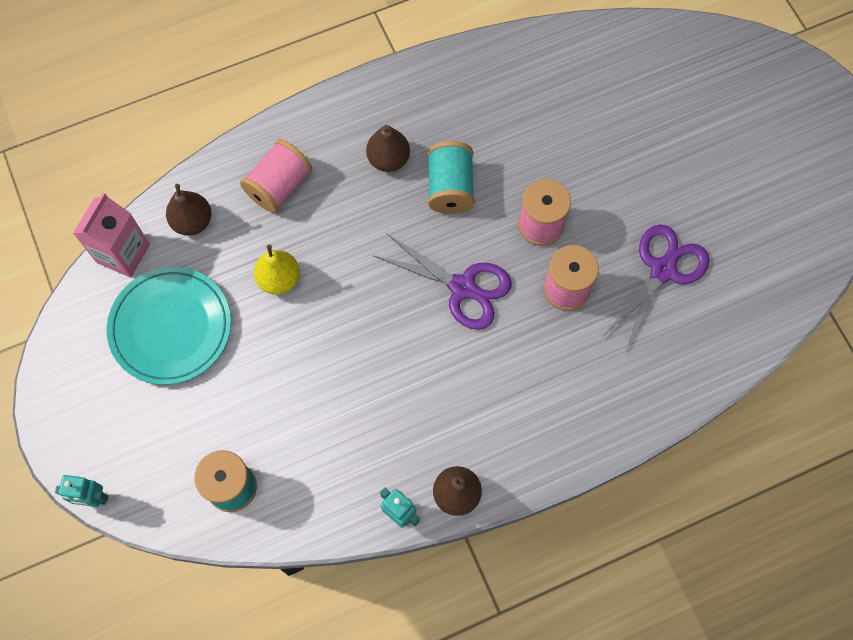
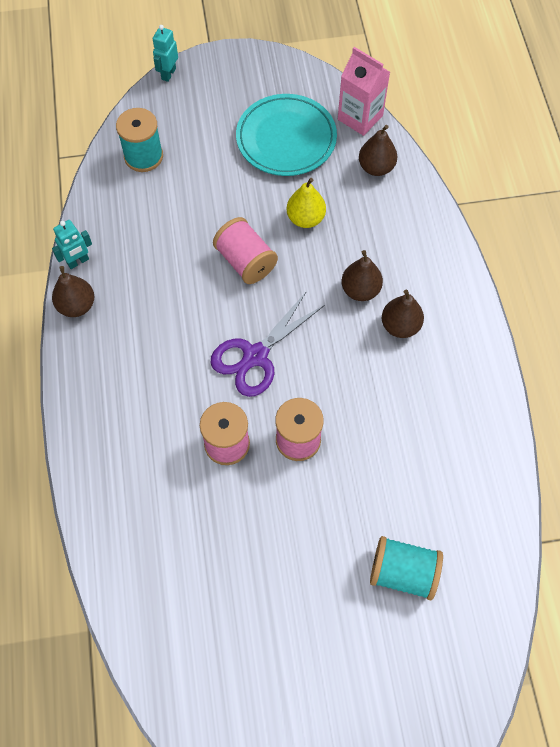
camera: 105 degrees right, 5 degrees down
(279, 186) = (394, 235): pink spool -> pink spool (245, 261)
(356, 204) = (360, 290): none -> brown pear
(450, 188) = (357, 370): turquoise spool -> turquoise spool (402, 572)
(663, 270) = (218, 540): purple scissors -> none

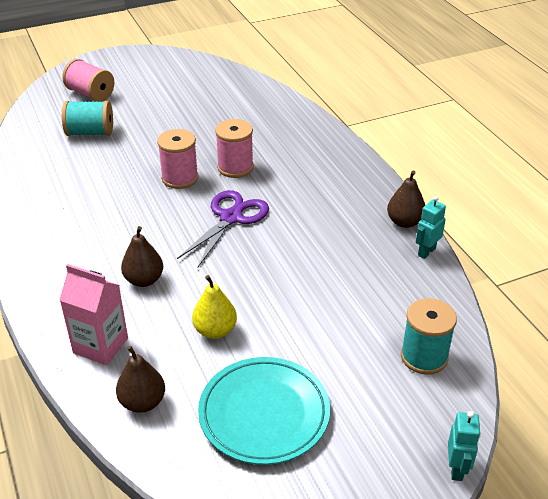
camera: 165 degrees right, 25 degrees down
(245, 261) = (266, 281): pink spool -> pink spool (90, 94)
(360, 117) = (173, 464): pink carton -> pink carton (100, 345)
(400, 326) = (101, 260): brown pear -> none

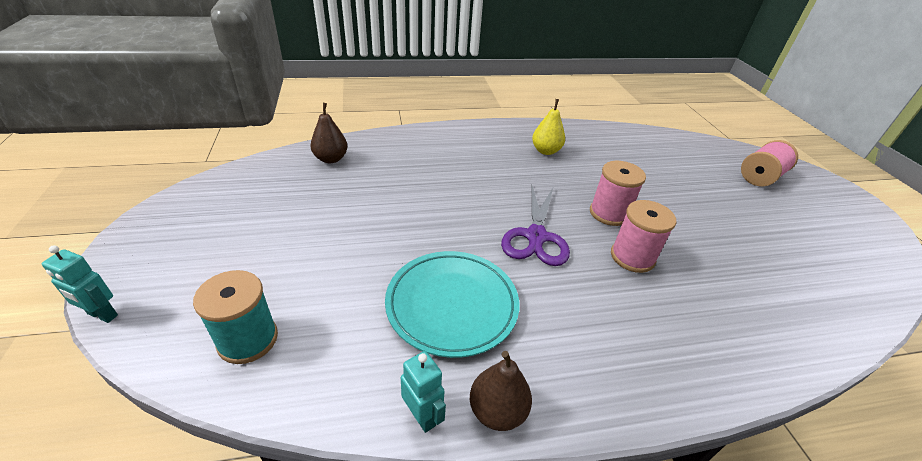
camera: 100 degrees right, 0 degrees up
(90, 132) = (684, 170): turquoise spool -> none
(100, 345) = (396, 149): pink carton -> none
(144, 280) = (459, 174): brown pear -> none
(215, 330) = (380, 200): yellow pear -> yellow pear (546, 151)
(231, 218) = (536, 237): purple scissors -> purple scissors turned 60 degrees clockwise
(264, 413) = (274, 209): turquoise plate -> turquoise plate (452, 305)

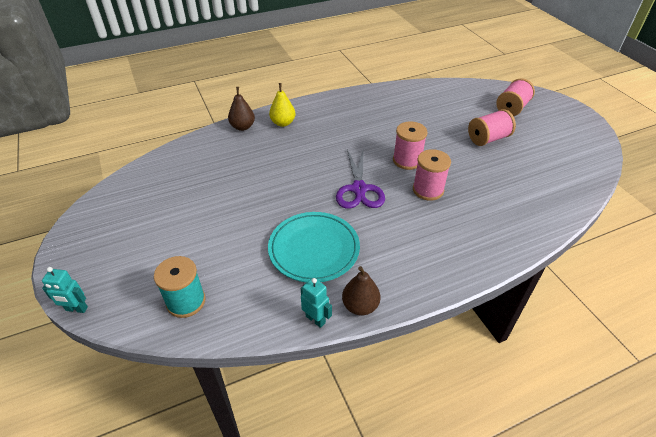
camera: 10 degrees left, 5 degrees up
(331, 159) = (186, 159): brown pear -> brown pear (243, 127)
(546, 151) = (351, 118): yellow pear -> yellow pear (283, 123)
(725, 207) = (488, 139): none -> pink spool

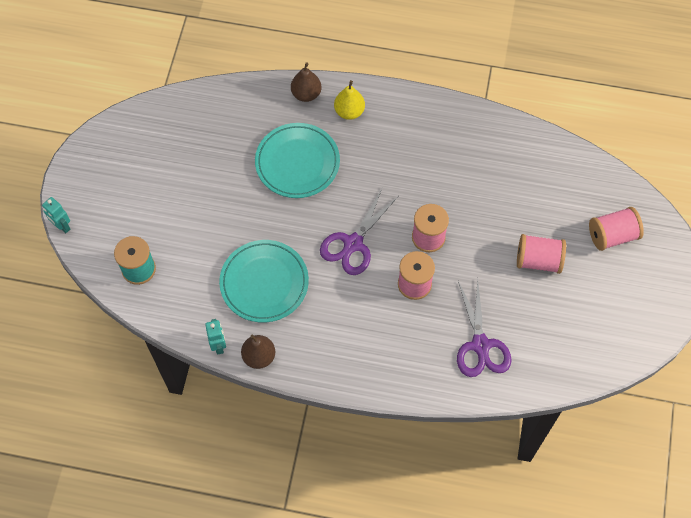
camera: 35 degrees right, 20 degrees up
(270, 164) = (297, 163): none -> turquoise plate
(512, 200) = (480, 345): none -> purple scissors

